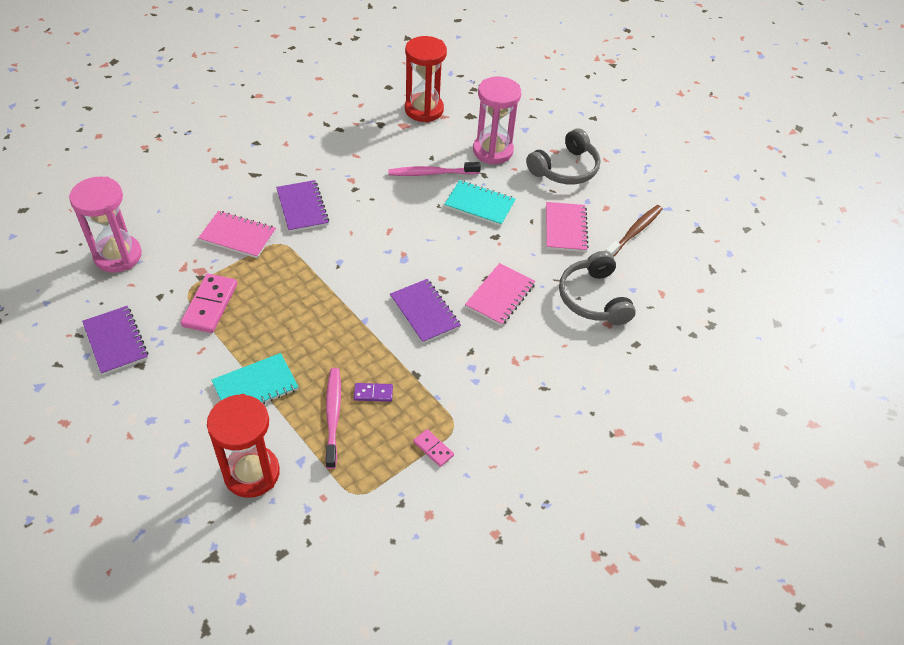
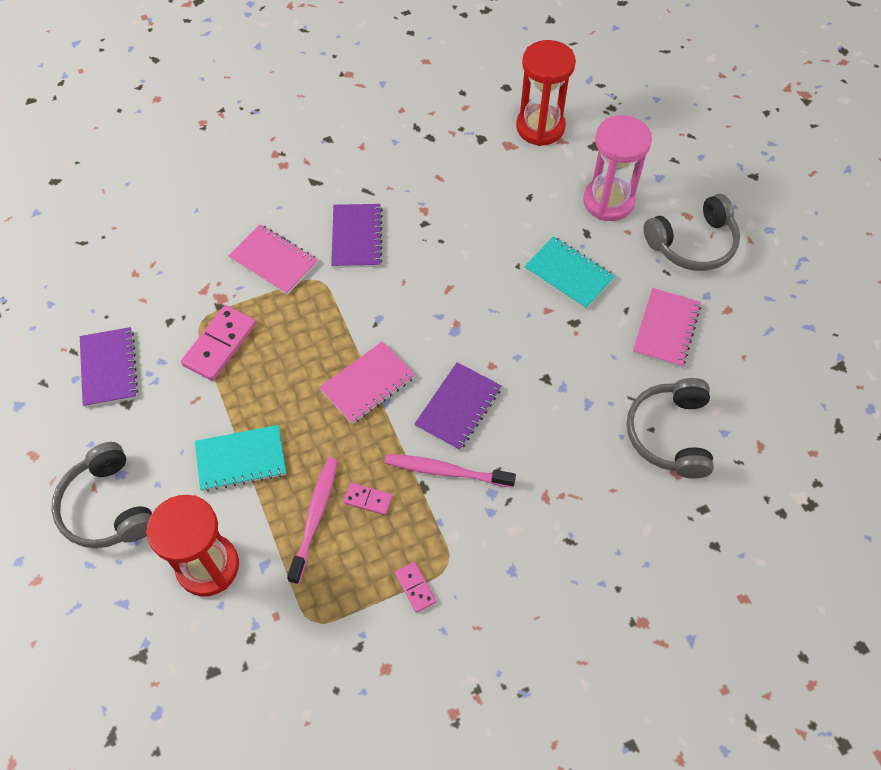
camera: 20 degrees right, 10 degrees up
(118, 256) = (138, 260): pink hourglass -> none
(146, 448) = (107, 507): none -> grey headphones
(373, 393) = (368, 499): purple domino -> pink domino
(425, 312) = (458, 407): purple notebook -> purple notebook turned 45 degrees clockwise
(431, 173) = (523, 219): pink toothbrush -> pink toothbrush (446, 471)
(500, 296) = (555, 405): pink notebook -> pink notebook (367, 384)
(634, 232) = (753, 352): brown toothbrush -> none

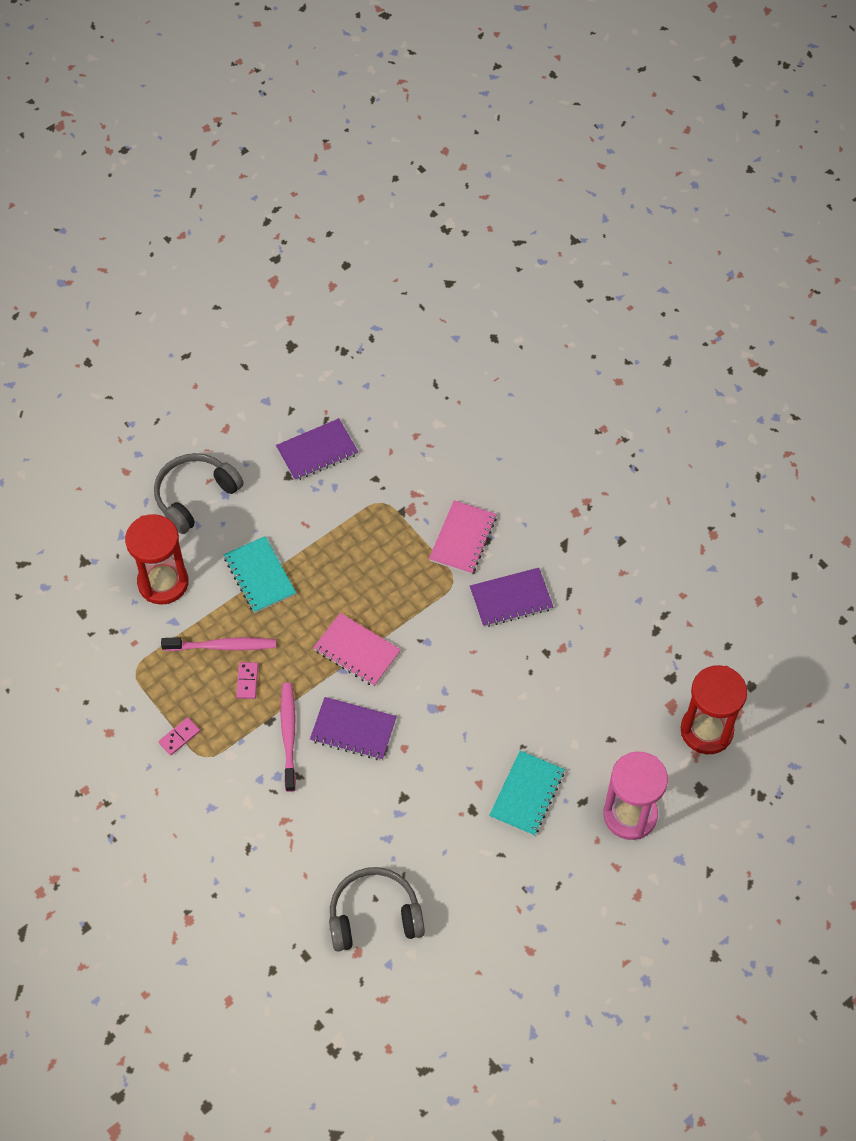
camera: 75 degrees right, 0 degrees up
(220, 345) = (363, 525): pink domino -> none
(666, 329) = (489, 895): pink notebook -> none
(693, 244) = (602, 906): grey headphones -> none

